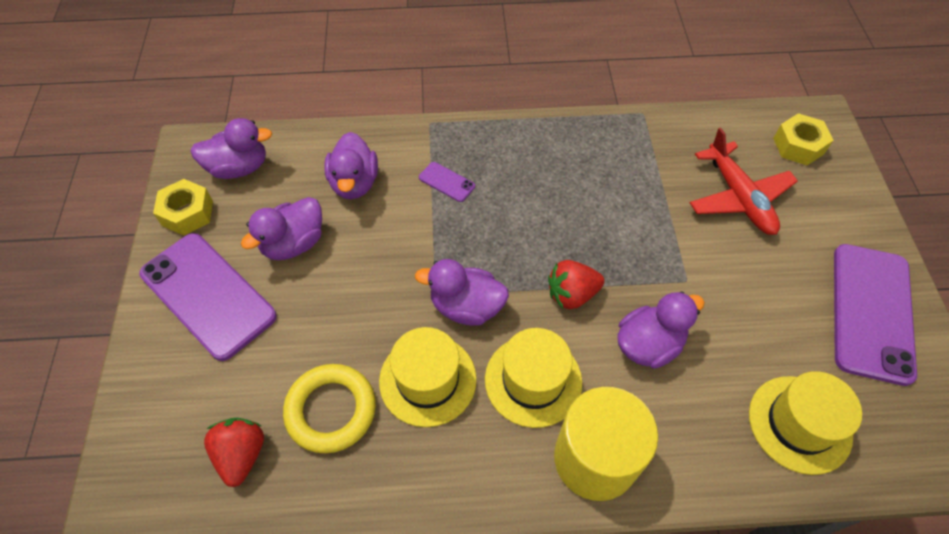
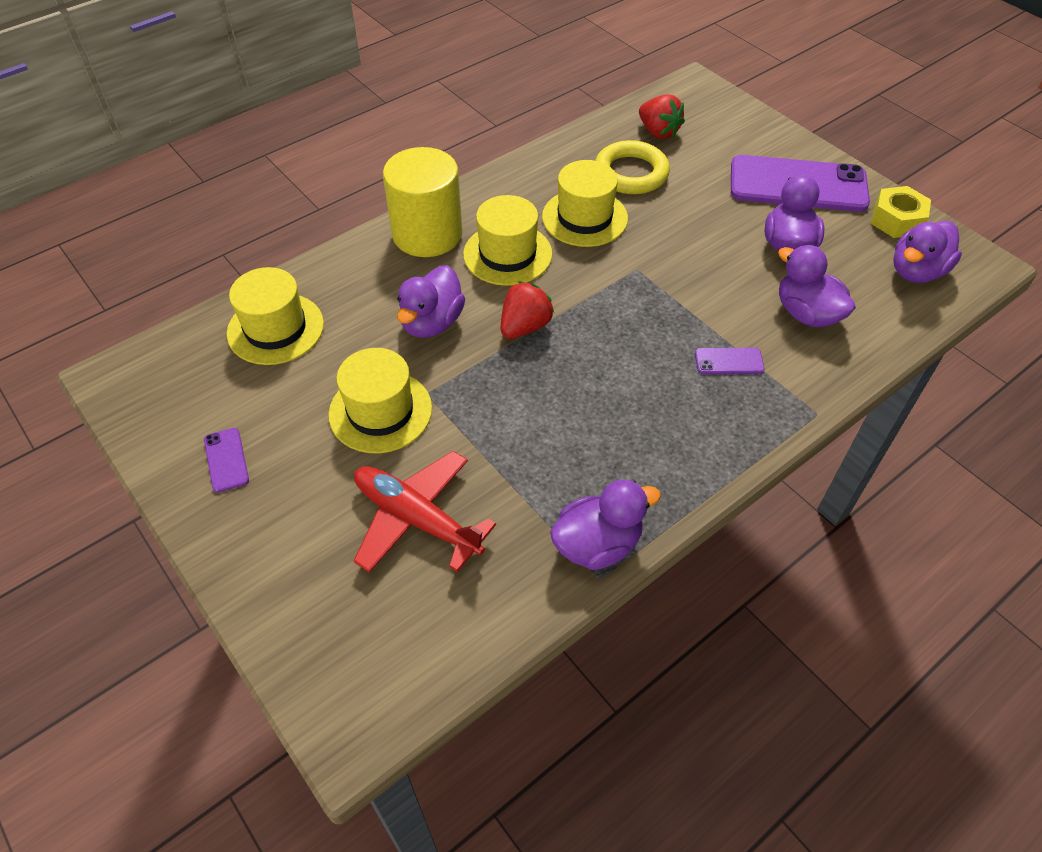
camera: 145 degrees right, 5 degrees down
(466, 307) = (603, 273): purple duck -> purple duck (597, 544)
(731, 286) = (380, 411): none -> yellow hat
(798, 146) = (370, 648): yellow nut -> none
(871, 312) = (226, 460): purple phone -> purple phone, size x0.42

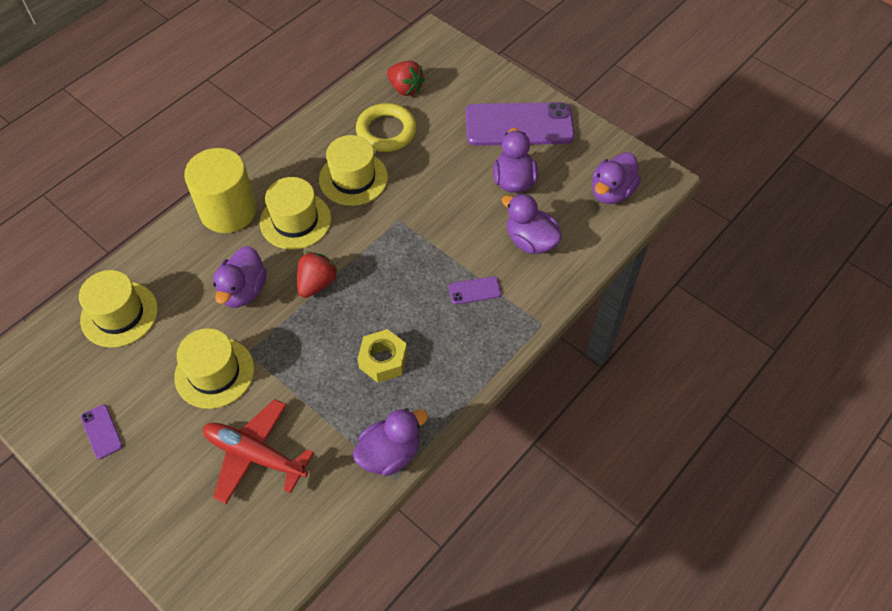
camera: 10 degrees left, 5 degrees up
(896, 220) = (596, 148): yellow nut -> yellow nut (383, 360)

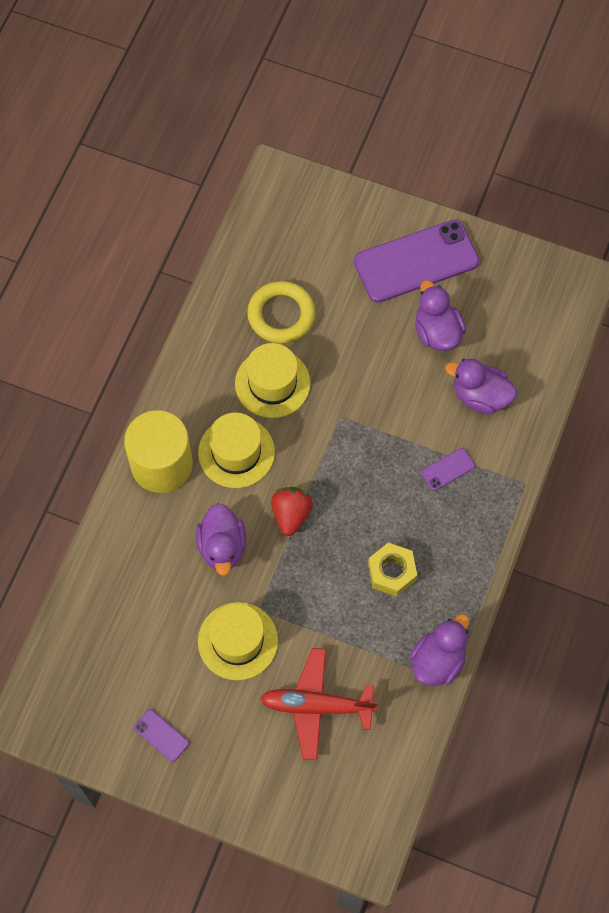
camera: 20 degrees left, 10 degrees up
(119, 314) = (112, 614): yellow hat -> none
(405, 88) = (277, 254): red strawberry -> none
(611, 192) = (539, 313): purple duck -> none

